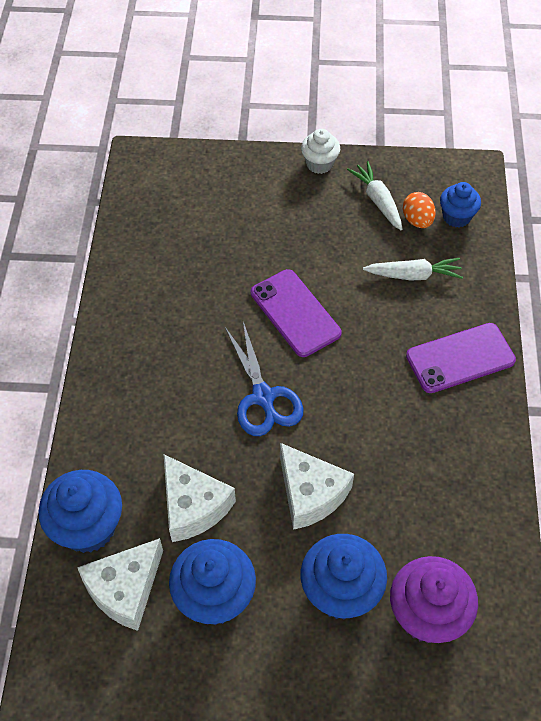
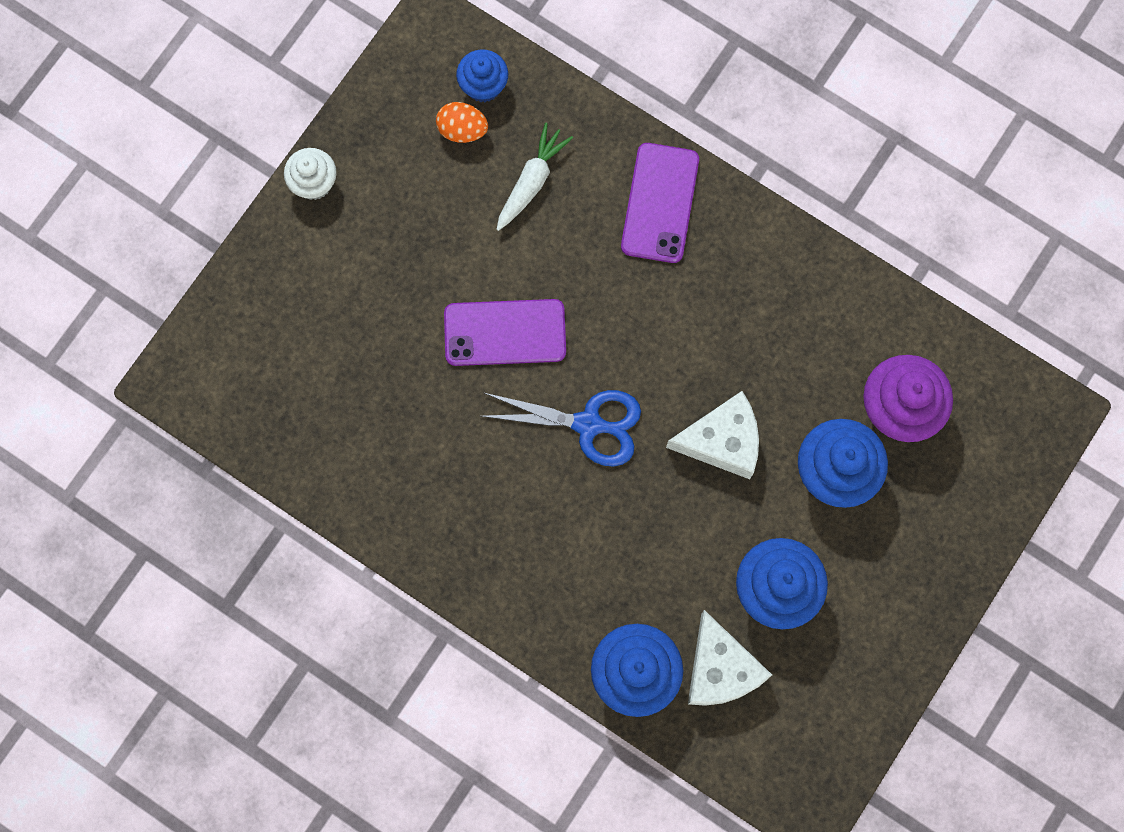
camera: 60 degrees left, 20 degrees up
(193, 506) = (671, 560): white cheese -> none
(378, 200) = (408, 153): white carrot -> none

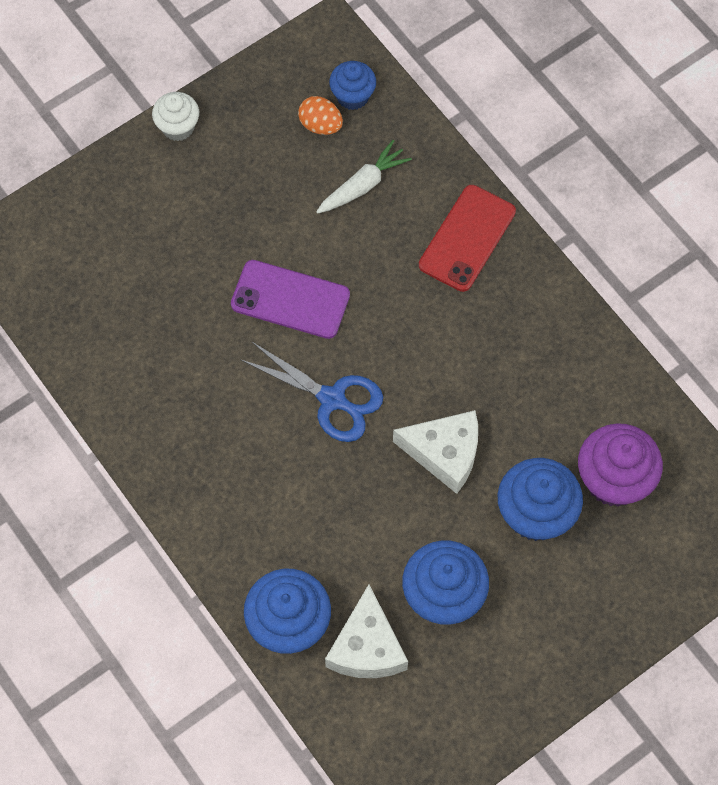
camera: 20 degrees right, 10 degrees down
(660, 203) = (467, 238): purple phone -> red phone

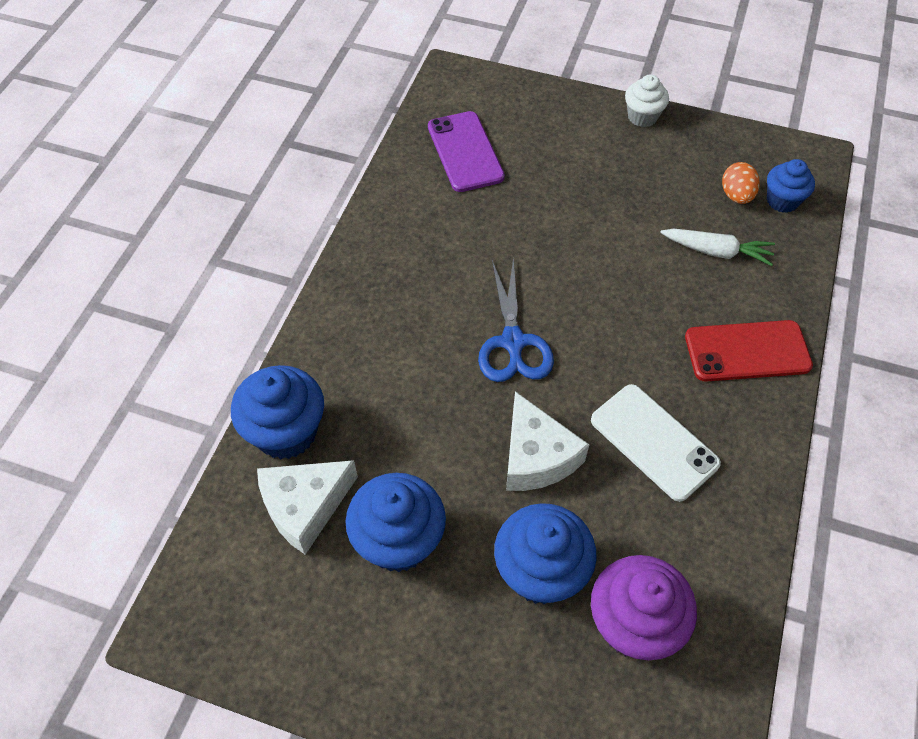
camera: 55 degrees right, 10 degrees down
(290, 299) = (572, 263): purple phone -> purple phone (465, 152)
(492, 362) = (654, 442): none -> white phone

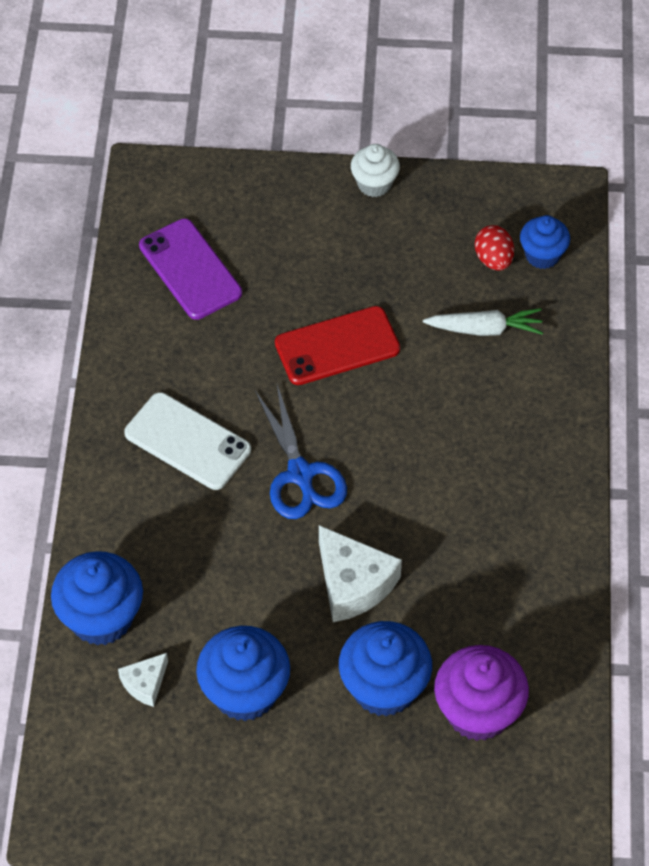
camera: 15 degrees left, 0 degrees up
(305, 507) = (145, 683): white cheese -> white cheese, size x0.55
(654, 442) = (462, 542): white phone -> white phone (187, 441)
(736, 195) = (493, 259): orange egg -> red egg
(747, 351) = (534, 431): red phone -> red phone (337, 346)

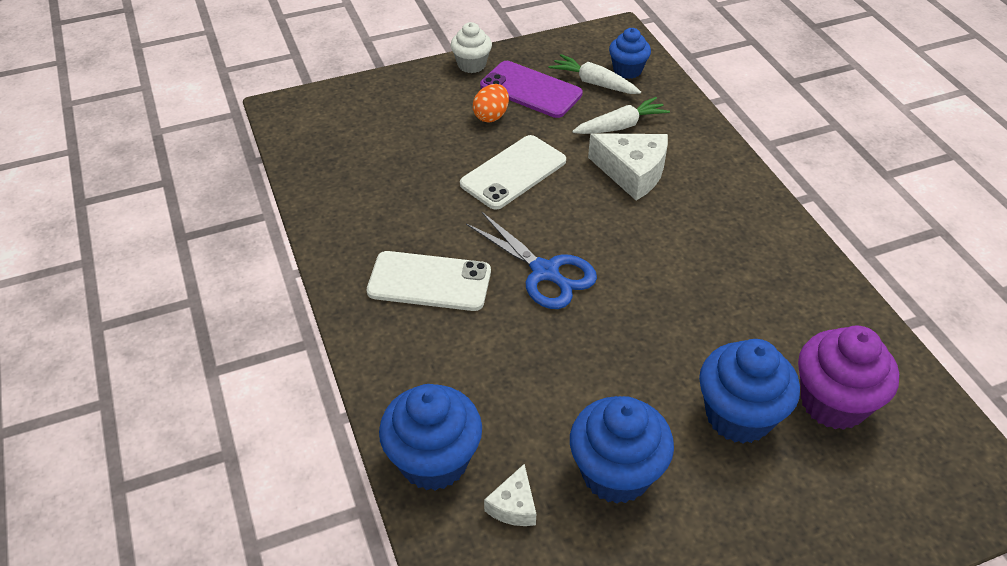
camera: 25 degrees left, 10 degrees down
(190, 269) = (357, 159): purple phone -> purple phone (531, 90)
(337, 346) = (513, 172): red phone -> white phone
(353, 583) = (649, 340): white cheese -> white cheese (632, 173)
(356, 264) = (491, 116): none -> orange egg
(493, 259) = (594, 83): red egg -> white carrot

